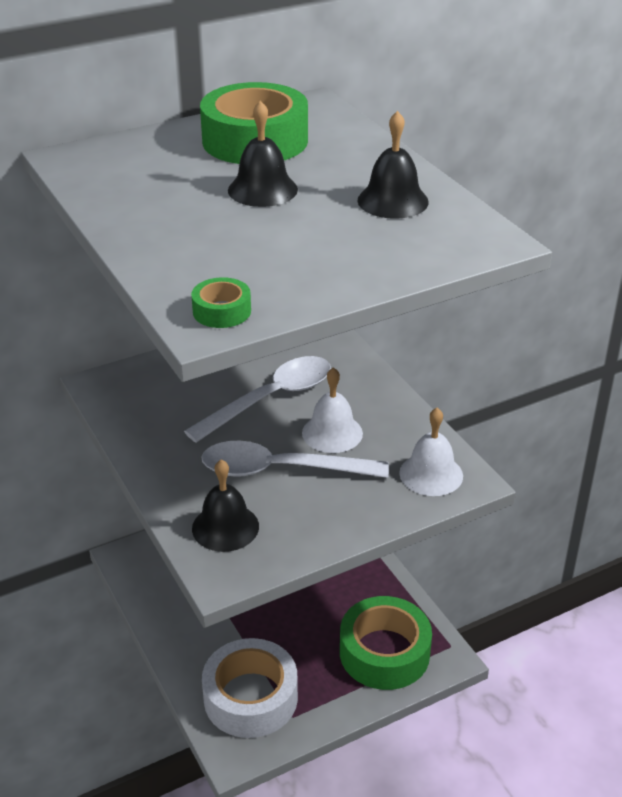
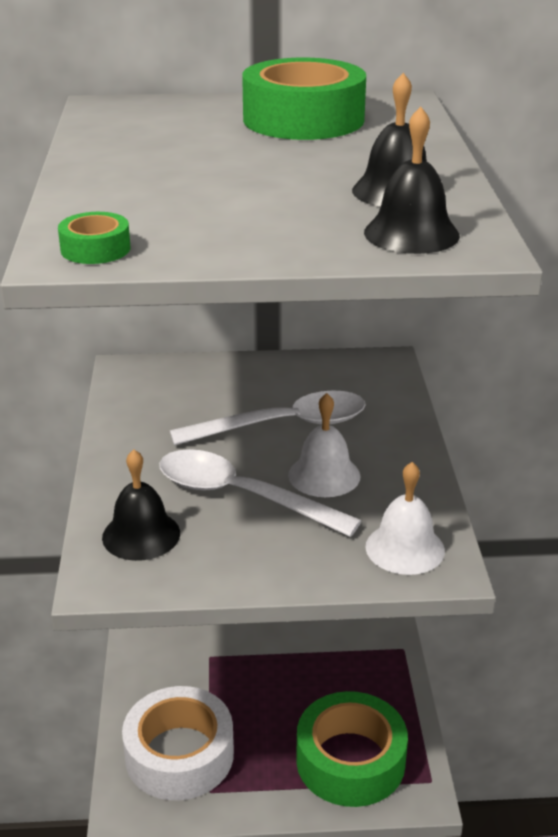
camera: 25 degrees right, 5 degrees down
(262, 189) = (263, 159): black bell -> black bell (411, 233)

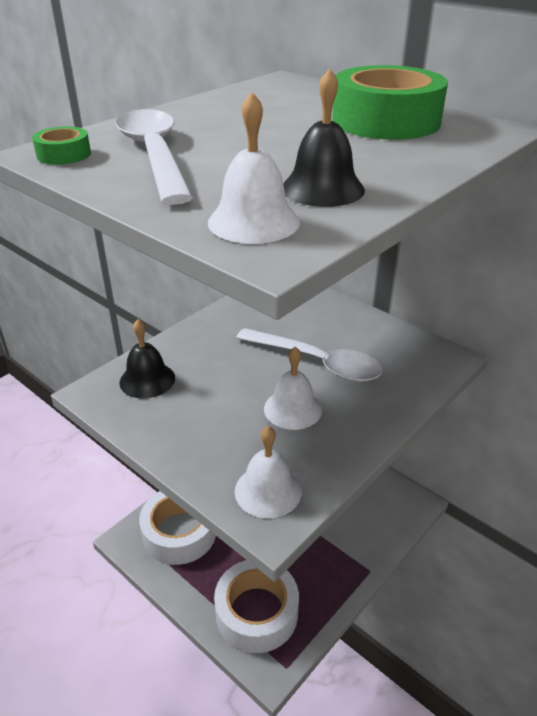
camera: 45 degrees right, 5 degrees up
(241, 496) = (227, 391): white spoon -> white spoon (154, 155)
(350, 761) = (256, 612): green tape -> white tape
(411, 233) = (253, 222): black bell -> white bell

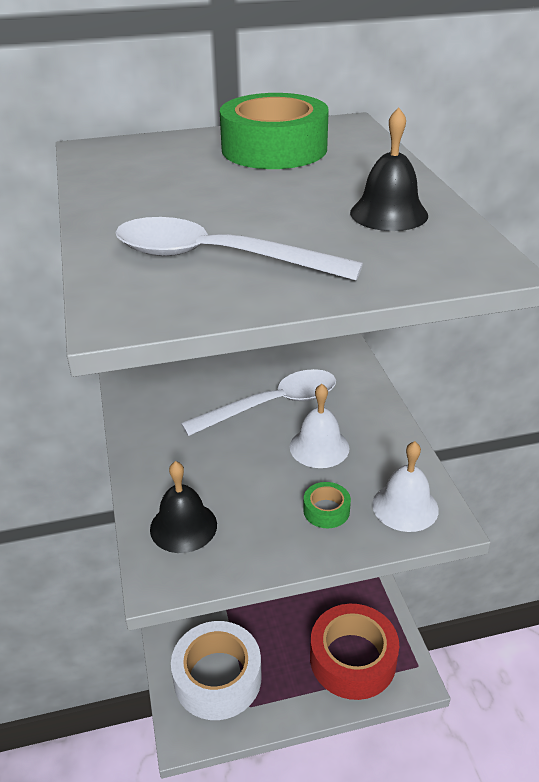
camera: 55 degrees left, 0 degrees up
(64, 154) = (146, 303): green tape -> green tape (326, 510)
(253, 222) = (425, 256): white bell -> none
(256, 612) = (352, 659): white tape -> red tape

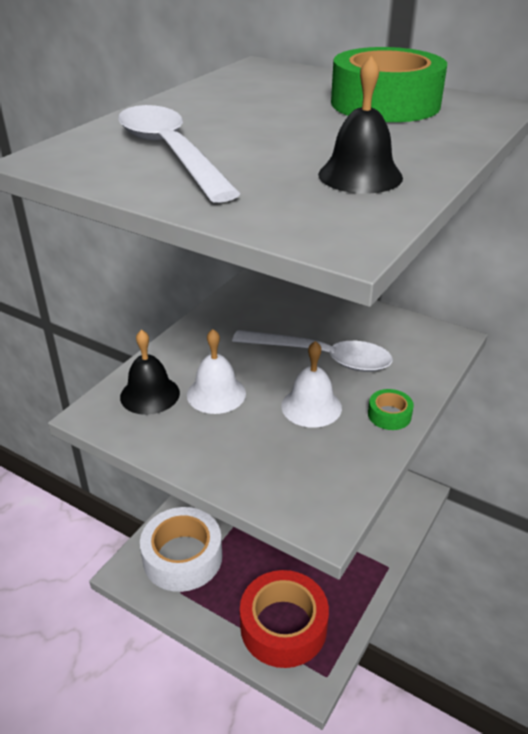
camera: 45 degrees right, 0 degrees up
(326, 510) = (250, 450): green tape -> green tape (389, 415)
(405, 506) = (311, 491): white bell -> white bell (216, 394)

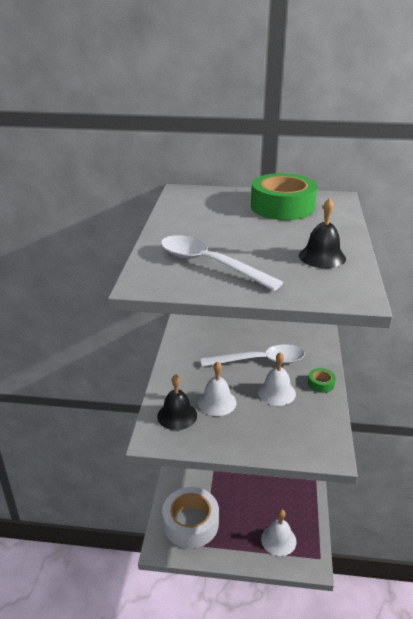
camera: 25 degrees left, 5 degrees down
(283, 626) = (278, 540): red tape -> white bell

